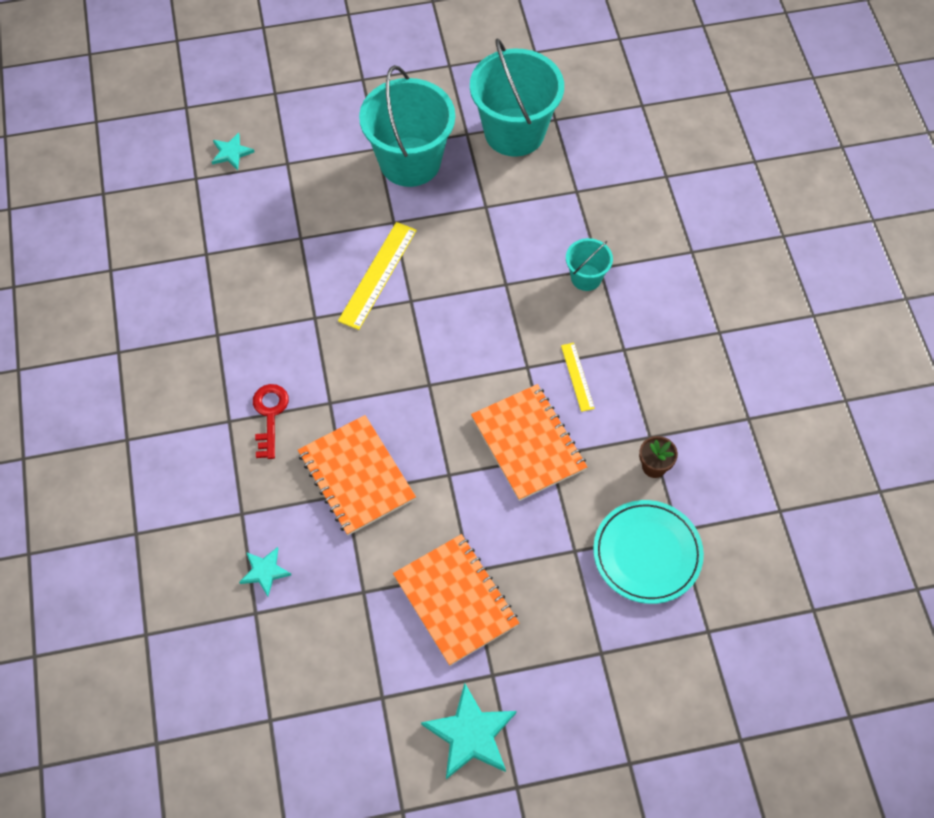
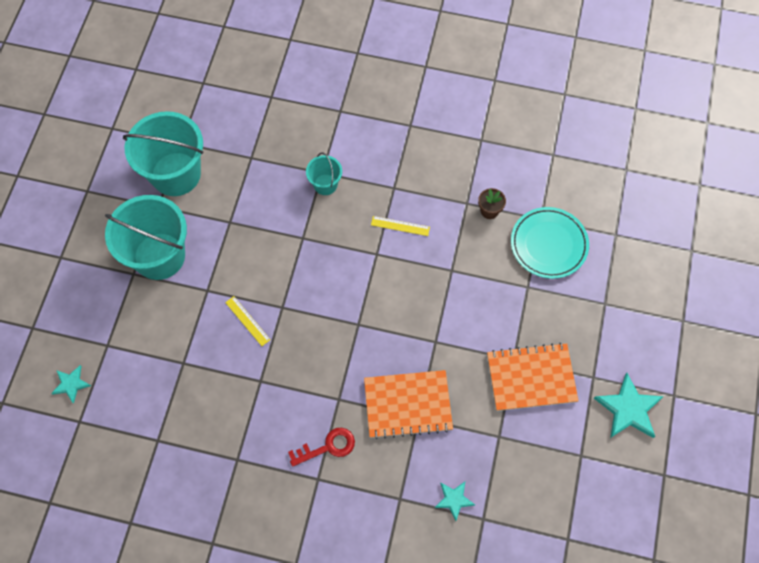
camera: 65 degrees left, 5 degrees up
(269, 415) = (328, 447): red key -> red key turned 135 degrees clockwise
(377, 275) = (247, 321): yellow ruler -> yellow ruler, size x0.57
(528, 443) = (436, 280): orange notebook -> none

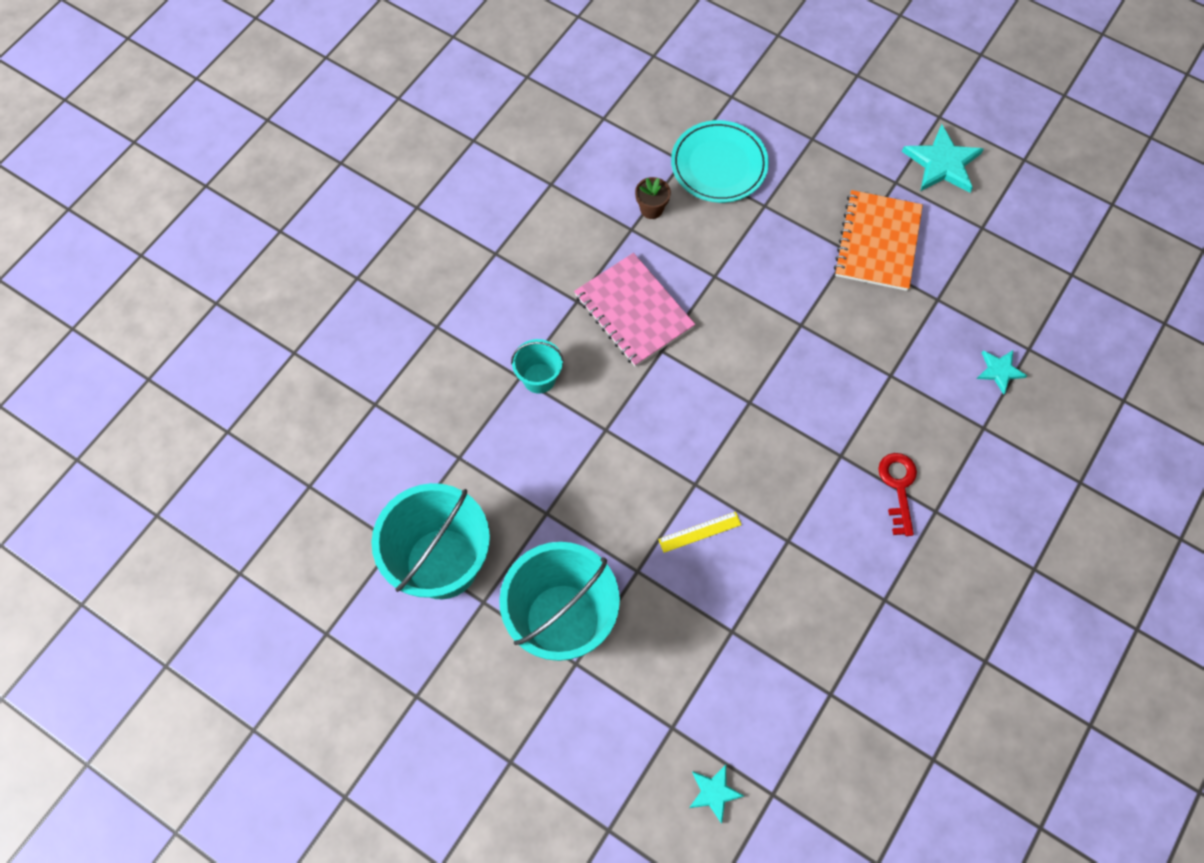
camera: 70 degrees left, 0 degrees up
(400, 226) = (633, 311): yellow ruler -> pink notebook
(407, 405) = (871, 381): orange notebook -> none

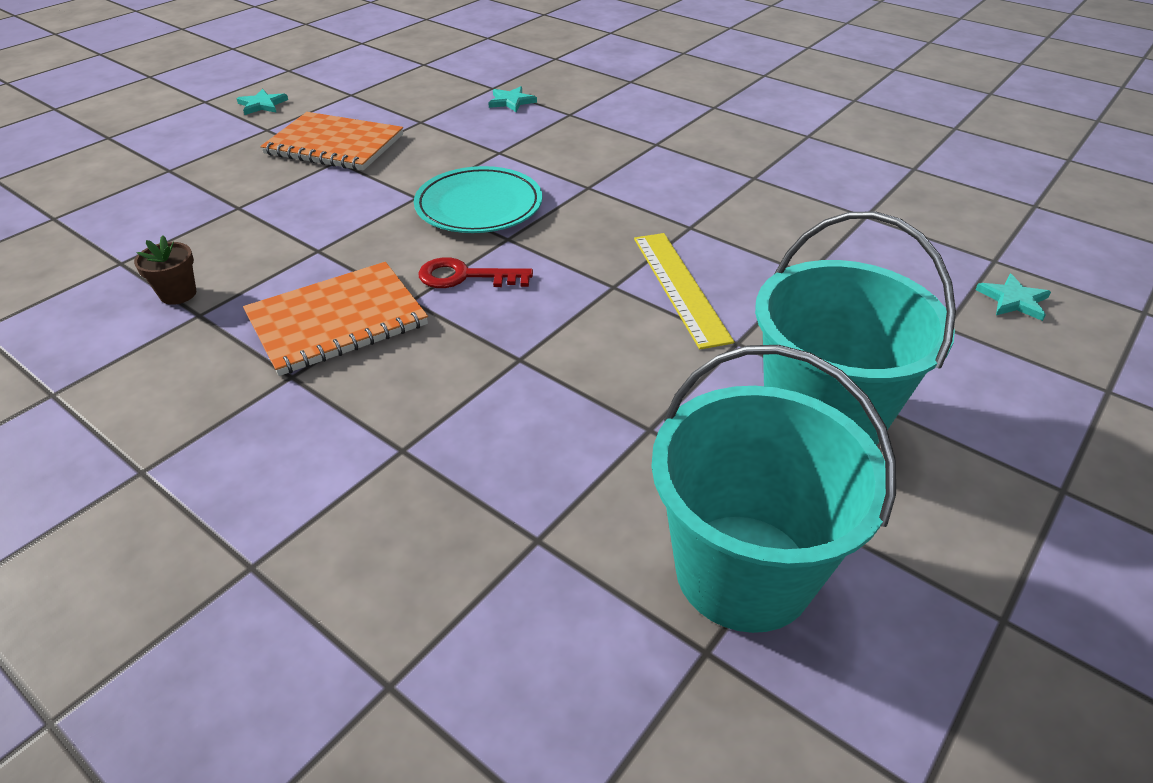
camera: 85 degrees left, 25 degrees down
(539, 378) = (412, 426): turquoise bucket -> none
(633, 311) = (337, 321): pink notebook -> orange notebook
(699, 532) = (680, 287): yellow ruler -> yellow ruler, size x1.75
(719, 165) = (151, 235): turquoise plate -> turquoise plate (479, 206)
(898, 487) = (628, 159): red key -> red key (465, 276)
(942, 163) = (262, 105): turquoise star -> turquoise star, size x0.57

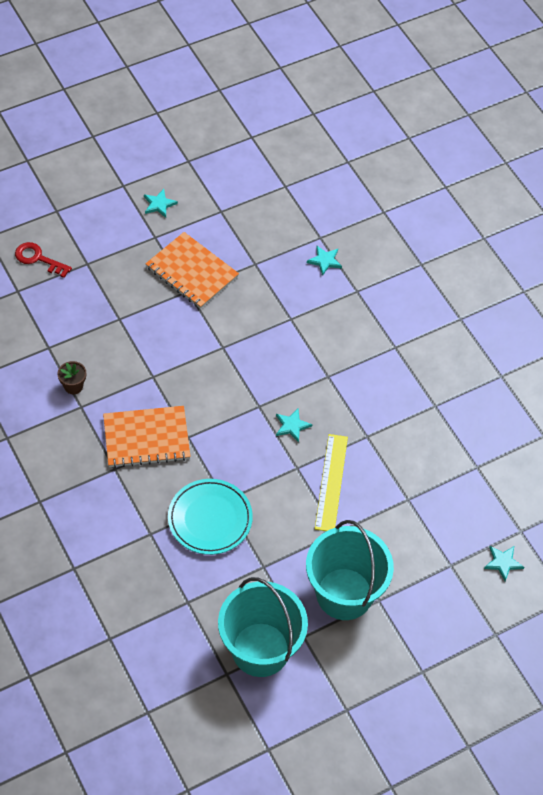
camera: 20 degrees right, 15 degrees up
(465, 276) = (222, 429): red key -> red key (38, 259)
(479, 206) = (255, 370): turquoise plate -> turquoise plate (210, 519)
(572, 245) = (292, 426): none -> turquoise star

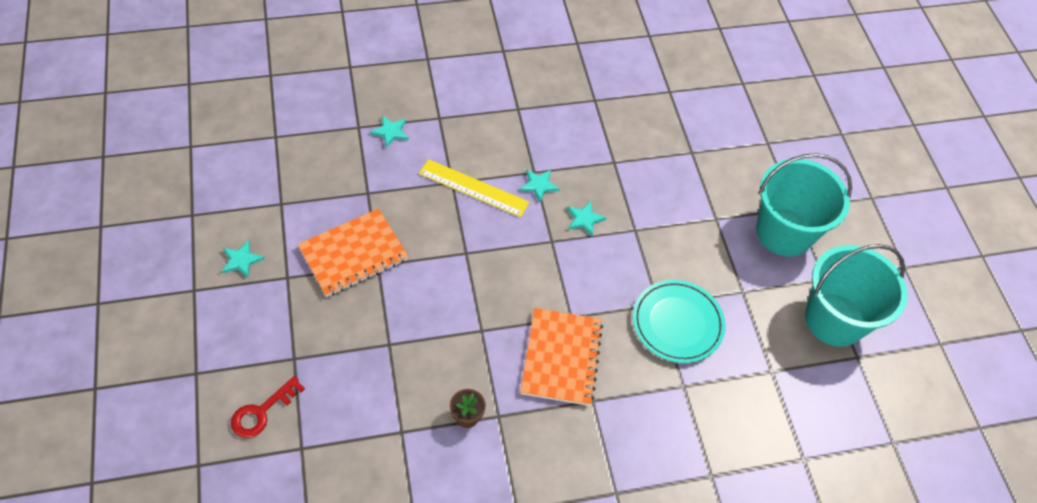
camera: 75 degrees left, 0 degrees up
(331, 482) = (659, 206): yellow ruler -> yellow ruler (473, 188)
(503, 562) = (772, 105): turquoise star -> turquoise star (538, 185)

